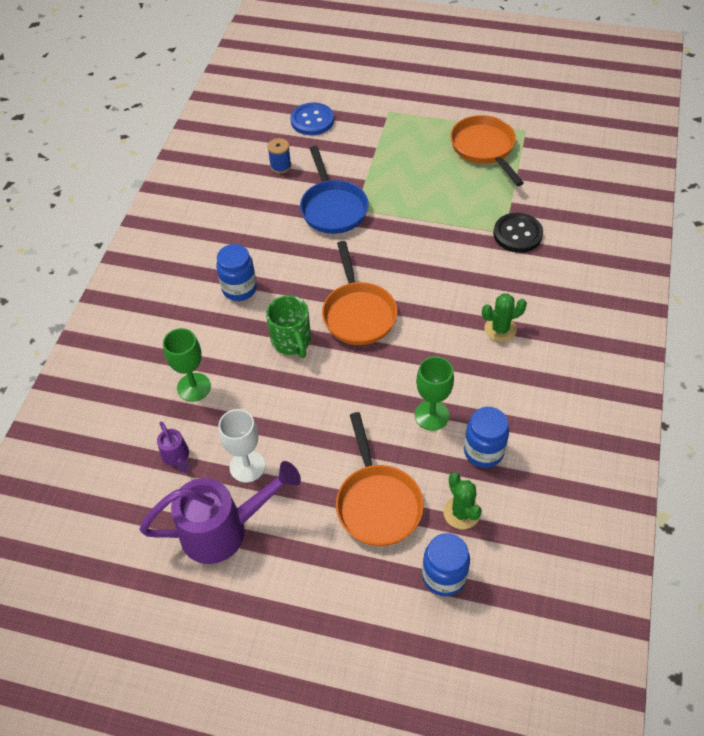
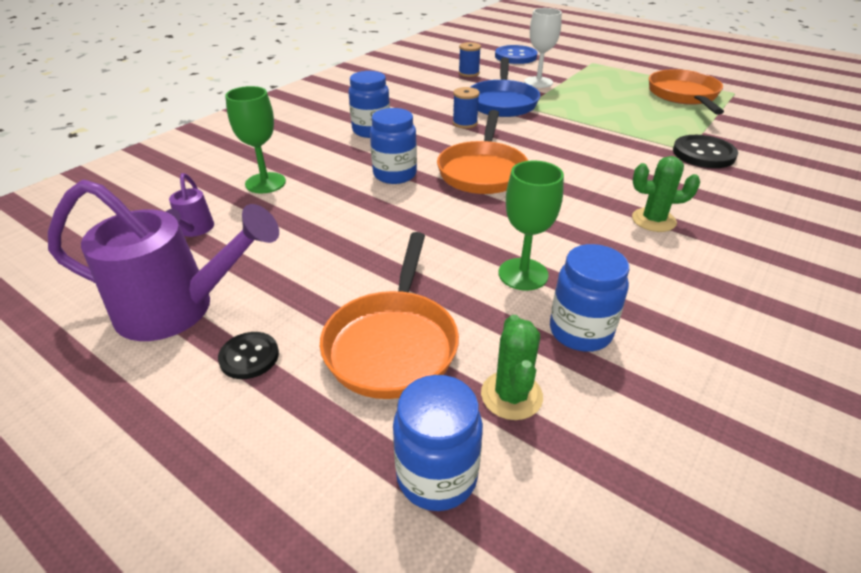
camera: 20 degrees right, 15 degrees down
(247, 466) = (261, 258): white goblet -> white goblet (538, 82)
(292, 341) = (395, 175): green mug -> blue jar
(297, 546) = (249, 357): none -> black button
(314, 251) = (465, 123): none -> blue spool

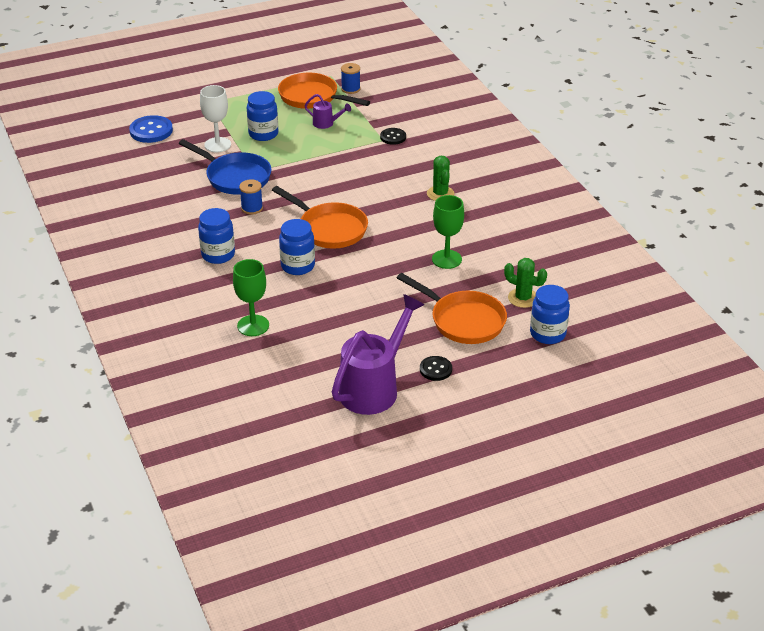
camera: 60 degrees left, 0 degrees up
(194, 230) = (289, 369): purple watering can -> purple watering can (326, 124)
(468, 73) = (159, 169): blue spool -> blue spool (350, 89)
(580, 331) = (502, 261): blue jar -> blue jar (263, 134)
(653, 220) = (440, 194): green cactus -> green cactus turned 45 degrees counterclockwise
(703, 154) = (393, 137): black button -> black button, size x0.61

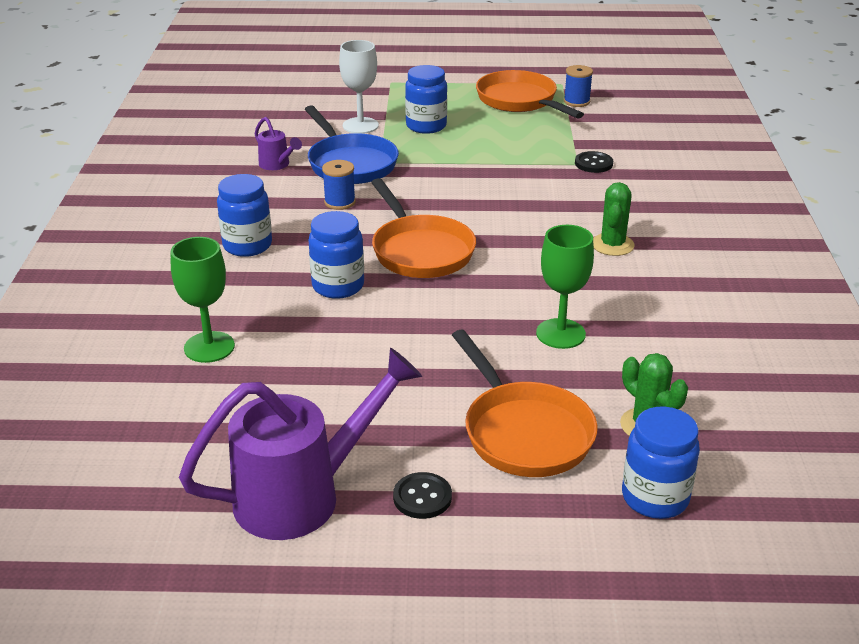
camera: 25 degrees right, 5 degrees down
(151, 131) = (296, 96): blue button -> none
(326, 124) = (515, 131): purple watering can -> purple watering can (277, 165)

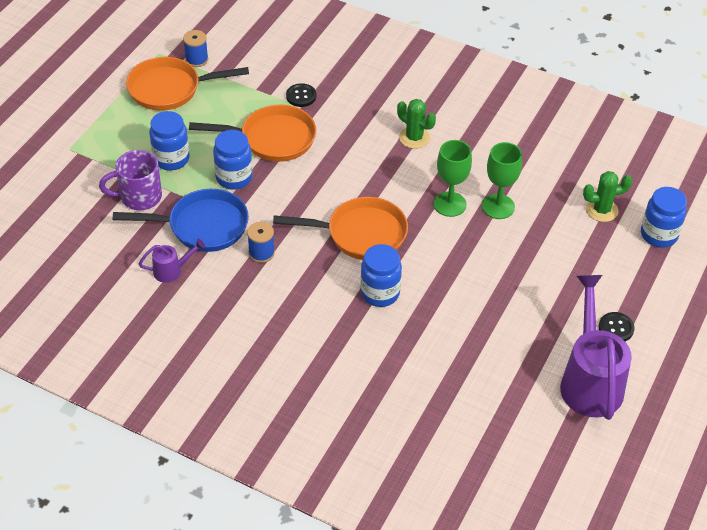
camera: 65 degrees left, 15 degrees up
(209, 347) = (415, 384): green goblet -> green goblet (449, 204)
(247, 245) = (291, 326): blue jar -> blue jar (234, 178)
(360, 125) = (139, 197): white goblet -> purple mug
(524, 432) = (582, 263): orange pan -> orange pan (272, 139)

